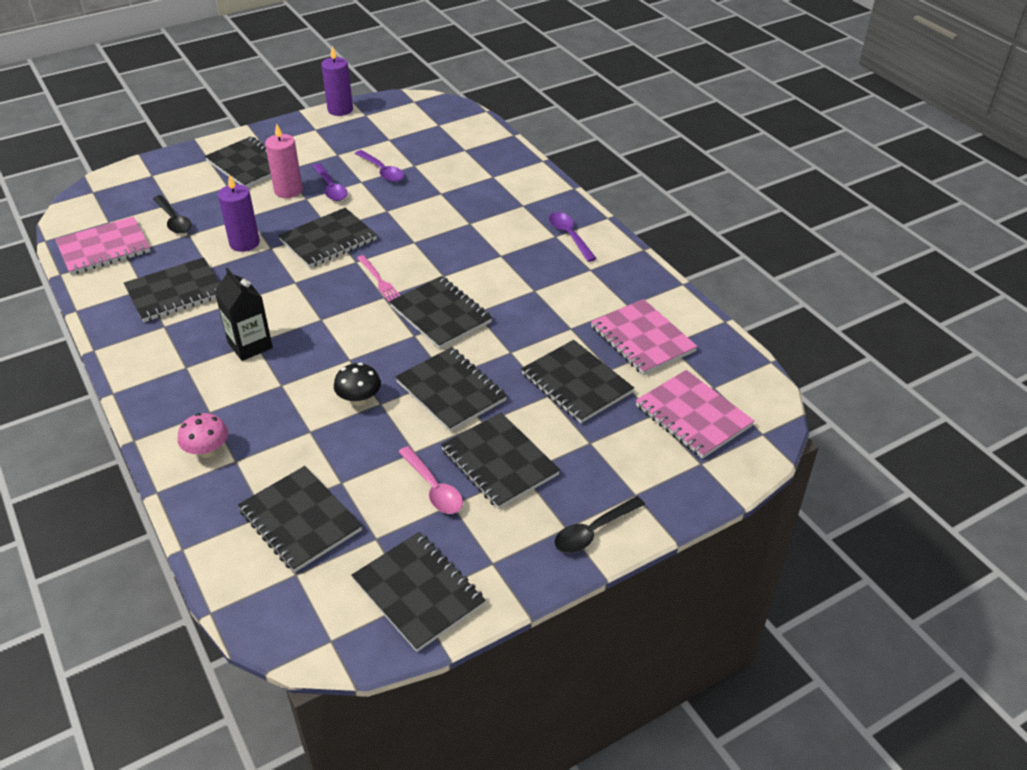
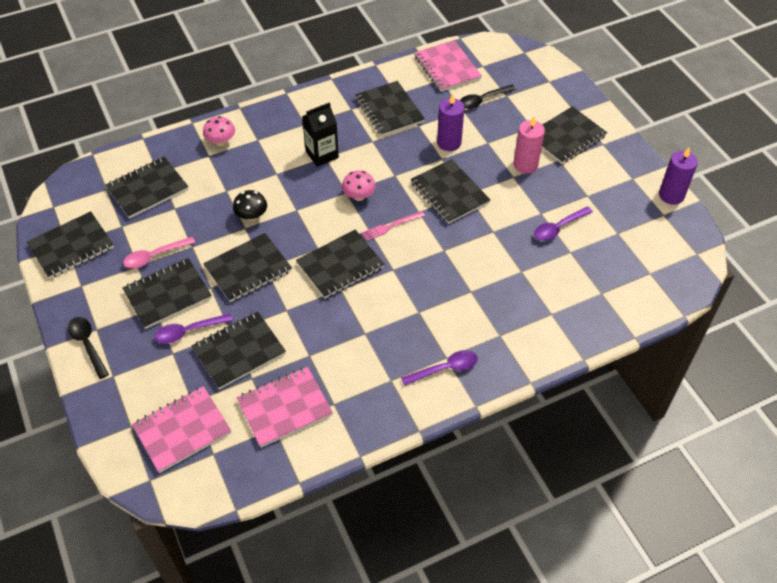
camera: 95 degrees right, 10 degrees up
(328, 308) = (359, 196): none -> pink mushroom
(330, 188) = (529, 192): purple spoon -> purple spoon (189, 331)

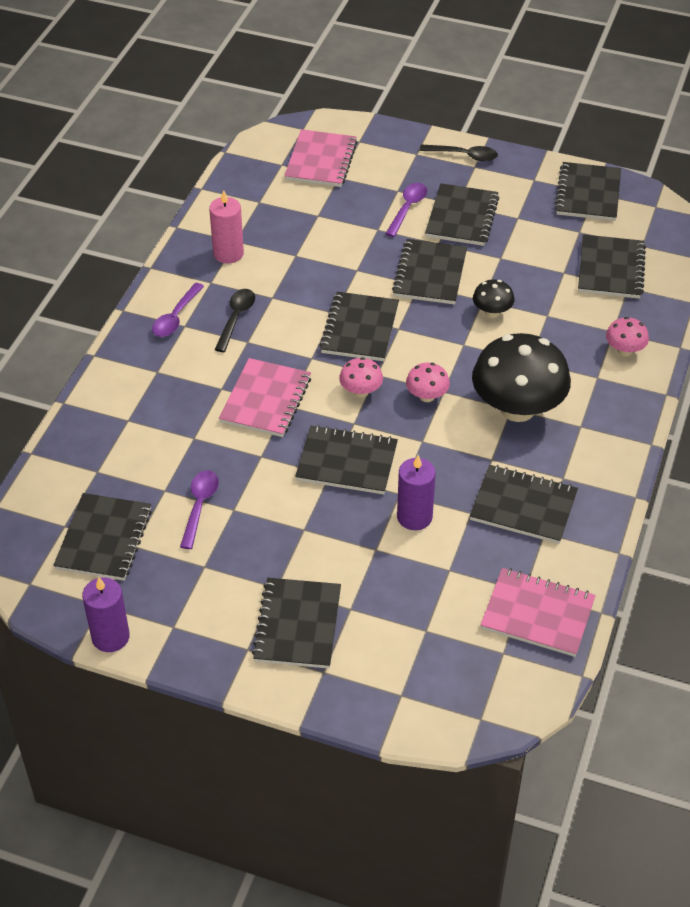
camera: 135 degrees right, 5 degrees down
(155, 256) = (516, 232): pink spoon -> none
(239, 351) = (351, 222): black notebook -> black notebook (104, 539)
(284, 408) = (268, 216): pink notebook -> pink notebook (266, 400)
(322, 154) = (517, 408): black carton -> black mushroom
(391, 226) = (361, 391): pink fork -> pink mushroom
(483, 100) = (444, 601): black spoon -> black spoon (236, 318)
(525, 165) = (306, 553): pink candle -> pink candle (228, 253)

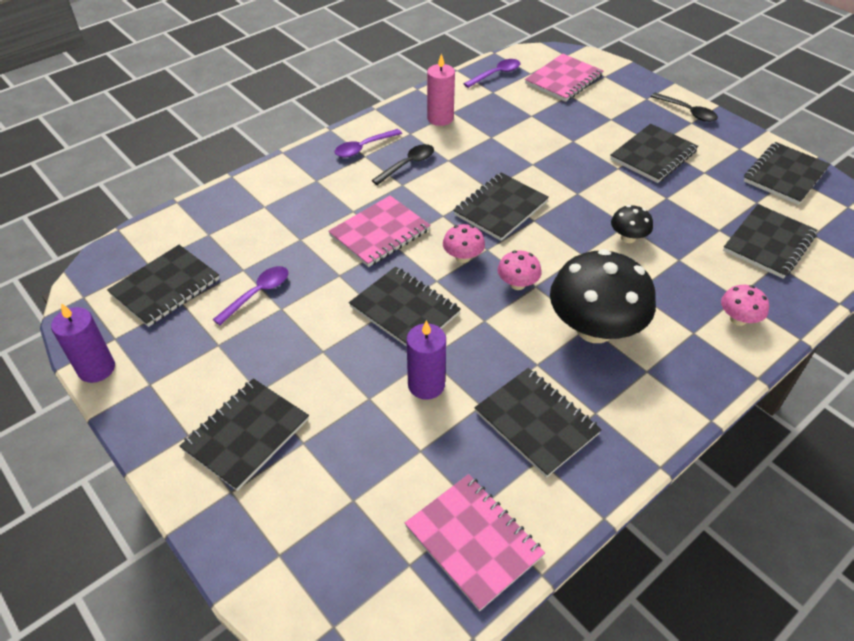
camera: 30 degrees right, 0 degrees up
(407, 209) = (610, 134): purple spoon -> purple spoon (496, 74)
(430, 274) = (593, 188): black notebook -> none

